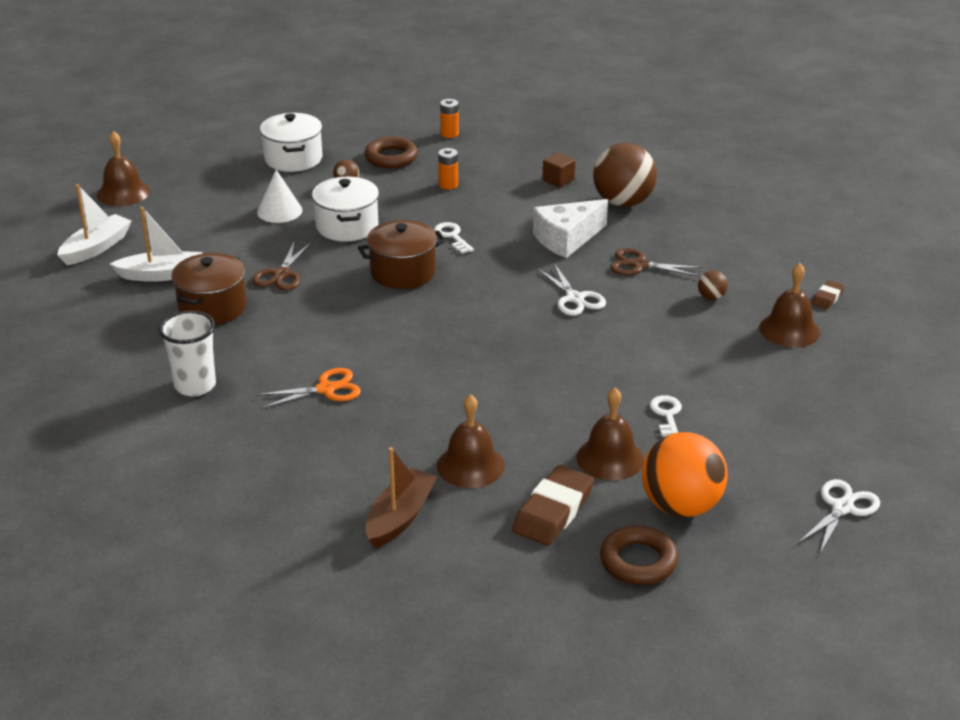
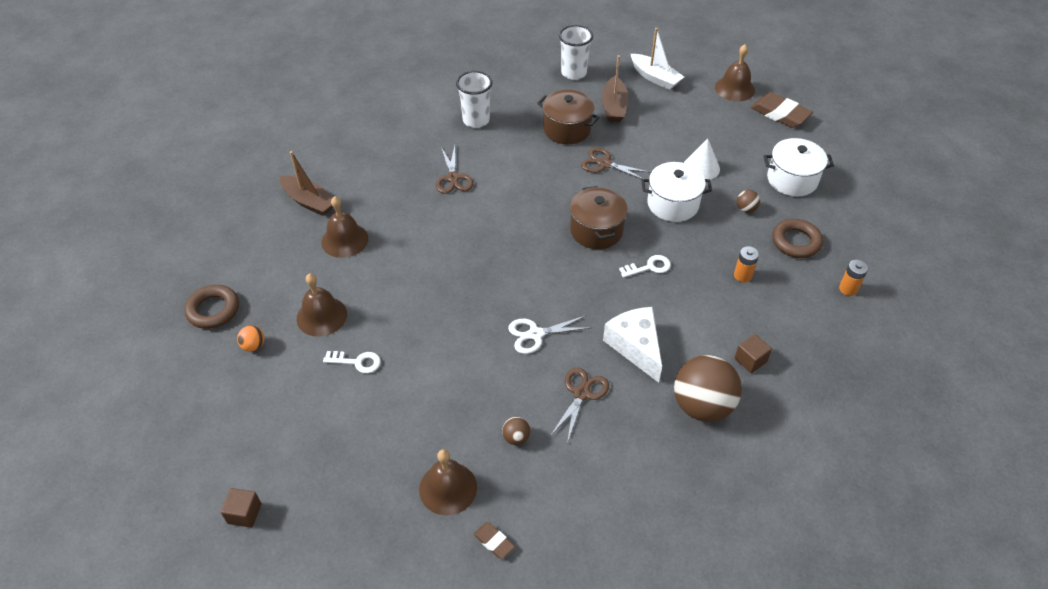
camera: 100 degrees right, 15 degrees up
(81, 312) = (574, 73): none -> white cup
(162, 275) = (614, 107): white boat -> brown boat
(326, 389) = (453, 178): orange scissors -> brown scissors
(553, 511) = (281, 275): brown eraser -> brown eraser (780, 114)
(681, 506) = (253, 346): orange ball -> orange ball, size x0.42
(842, 508) = (205, 448): white scissors -> none
(898, 456) = (244, 513): none -> brown cube

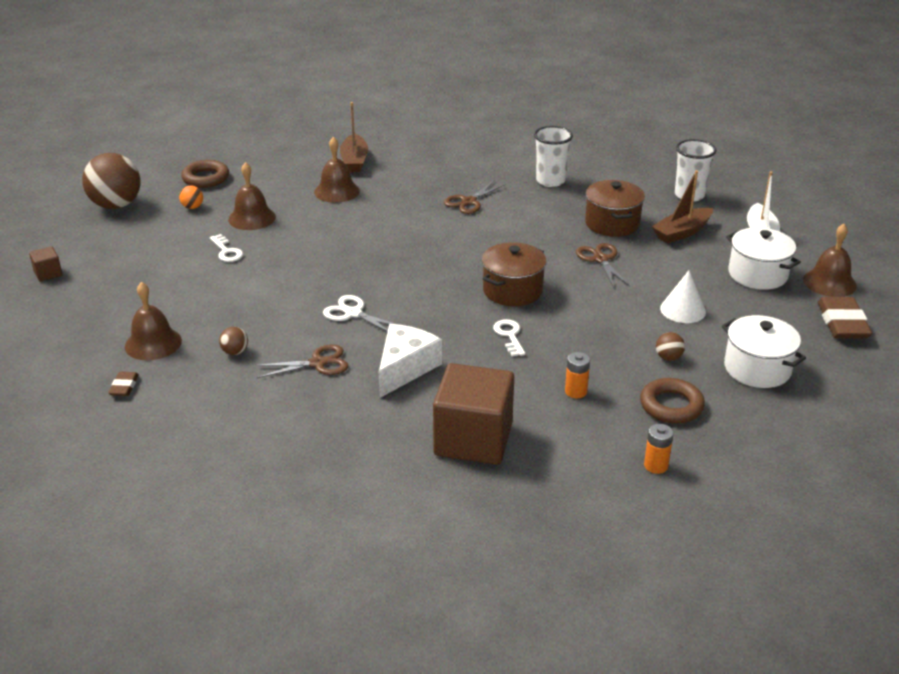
camera: 50 degrees right, 15 degrees down
(649, 267) = (509, 335): white key -> white key turned 135 degrees counterclockwise
(673, 204) = (608, 315): white pot -> white pot (757, 274)
(702, 406) = (382, 433): brown ball -> brown ball (116, 205)
(750, 360) = (473, 439): brown cube -> brown cube, size x2.38

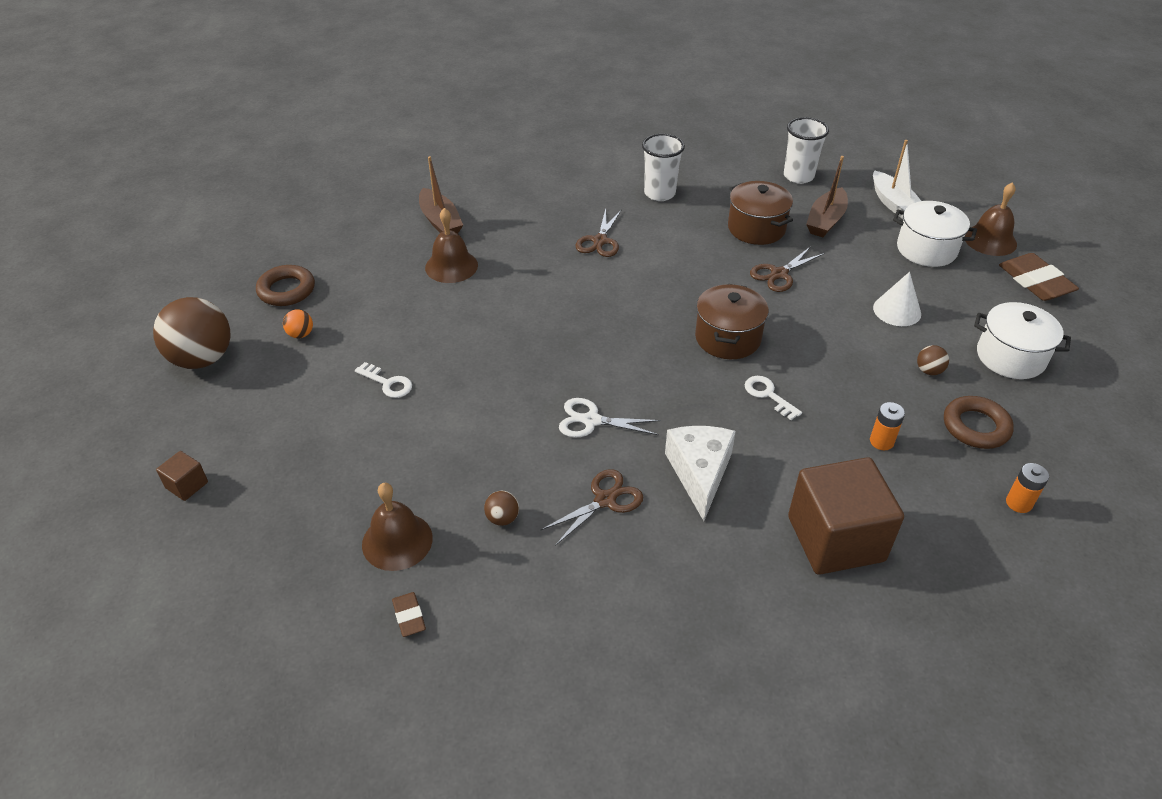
camera: 25 degrees left, 10 degrees up
(252, 218) = (382, 329): brown bell -> none
(600, 259) = (779, 274): brown scissors -> brown scissors turned 90 degrees counterclockwise

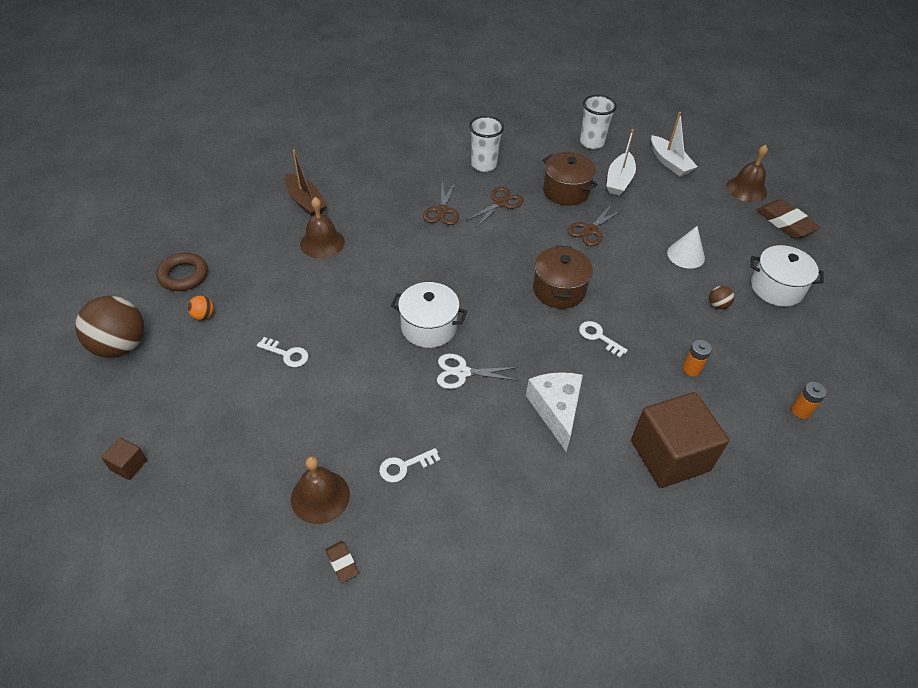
camera: 10 degrees left, 5 degrees up
(502, 518) = (404, 466): brown ball -> white key
(605, 500) = (485, 441): brown scissors -> brown scissors (500, 203)
(826, 220) = (619, 180): brown boat -> white boat
(926, 249) = (700, 200): white pot -> white pot (429, 327)
(975, 427) = (759, 350): brown ring -> none

